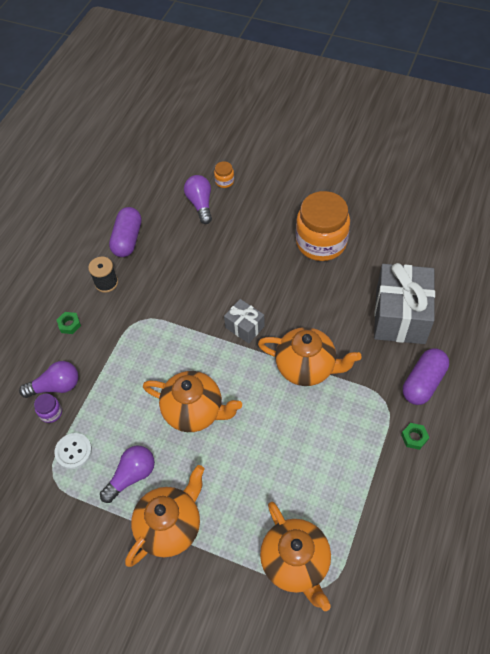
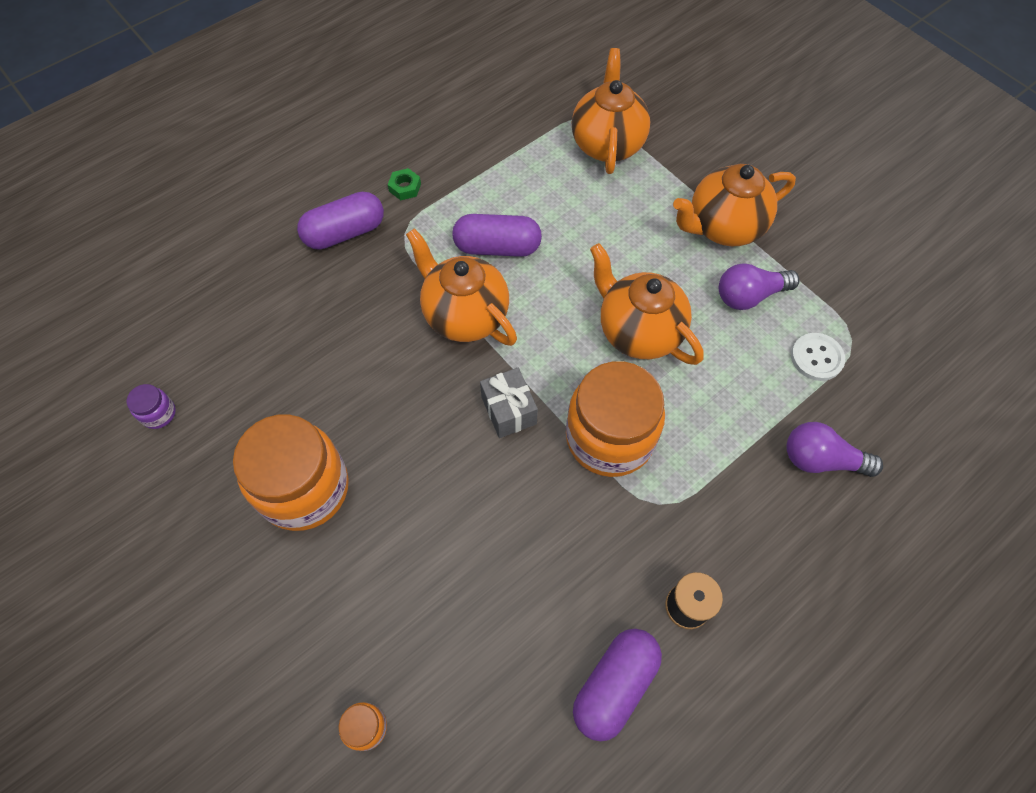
camera: 155 degrees left, 5 degrees up
(51, 412) = (837, 424): purple jar -> purple jar (158, 413)
(69, 324) = (774, 556): green nut -> none
(181, 340) = (609, 437): none -> orange jar
(200, 204) = (442, 694): purple light bulb -> none
(318, 424) = (497, 247): none -> purple capsule
(400, 316) = (297, 319): grey gift -> none

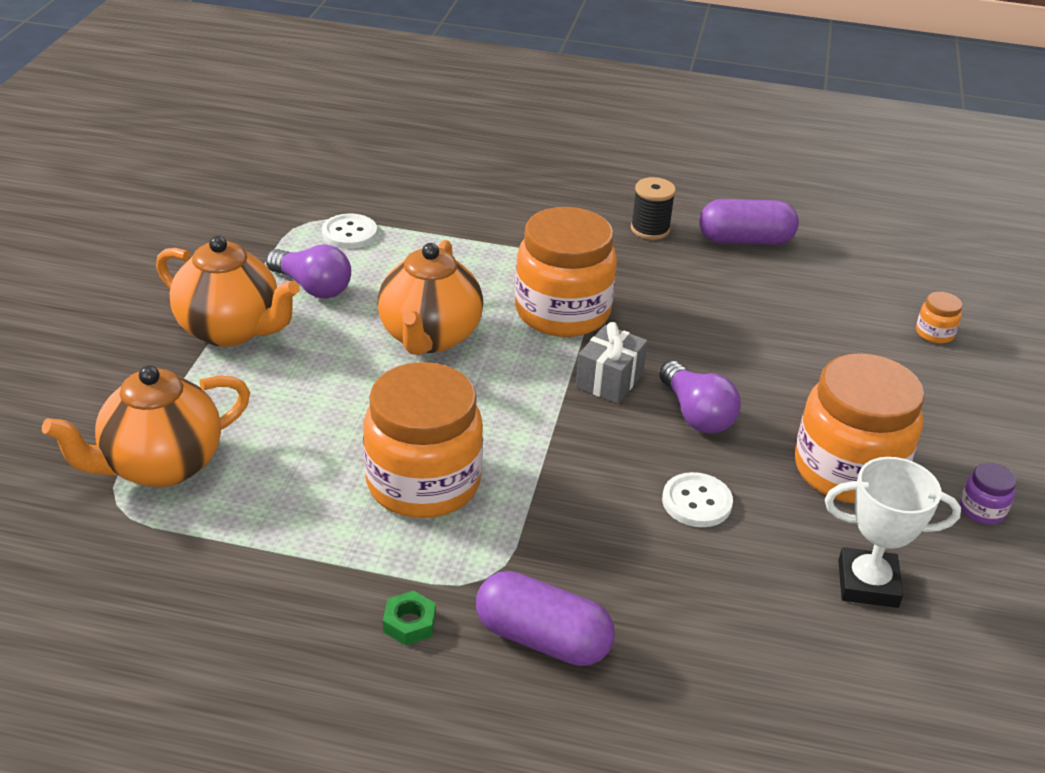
camera: 130 degrees left, 25 degrees down
(158, 413) = (944, 641): purple jar -> purple jar (982, 510)
(225, 411) = (867, 584): none -> white trophy
(362, 373) = (696, 502): none -> white button
(465, 315) = (541, 462): orange teapot -> none
(497, 247) = (423, 483): purple capsule -> orange jar
(820, 460) = (453, 207): purple light bulb -> purple light bulb (696, 414)

